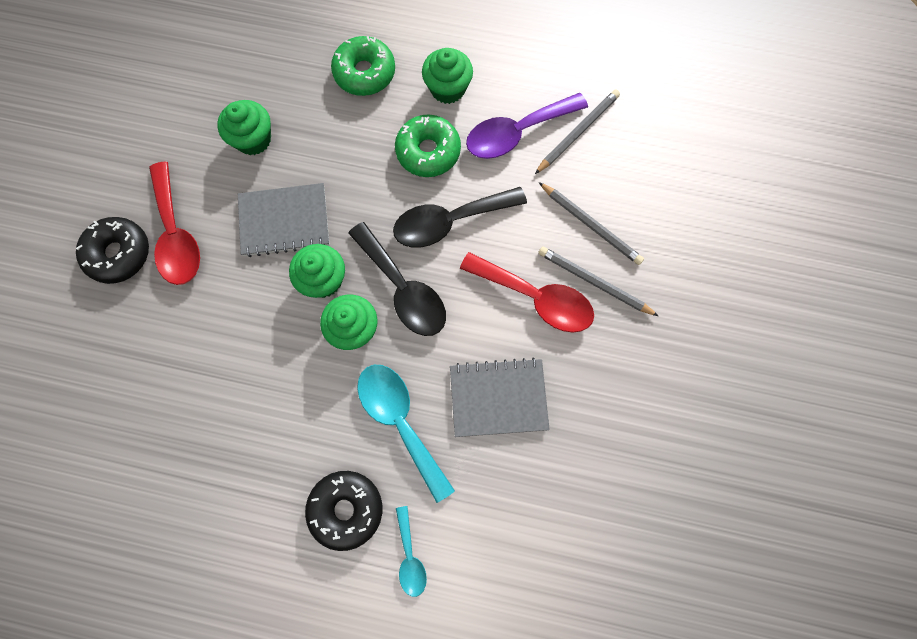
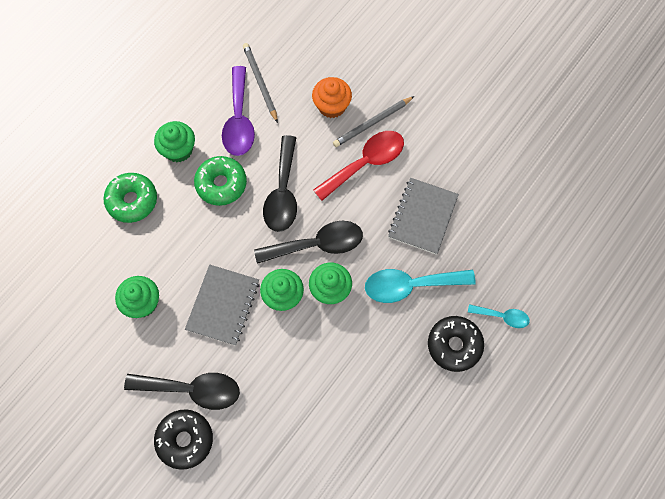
camera: 65 degrees left, 5 degrees down
(176, 235) = (192, 389): red spoon -> black spoon
(591, 225) = (331, 106): grey pencil -> orange cupcake

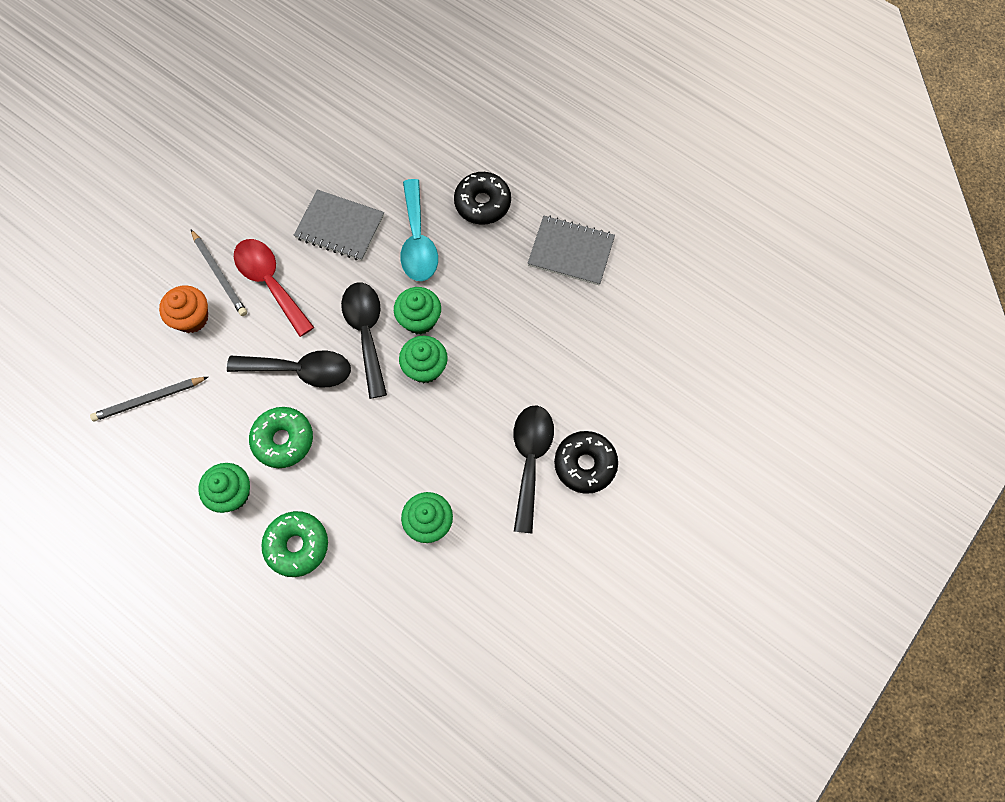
camera: 90 degrees left, 0 degrees up
(223, 305) = (434, 431): grey notebook -> grey notebook (571, 252)
(239, 120) = (199, 423): purple spoon -> none
(502, 316) = (453, 159): turquoise spoon -> none

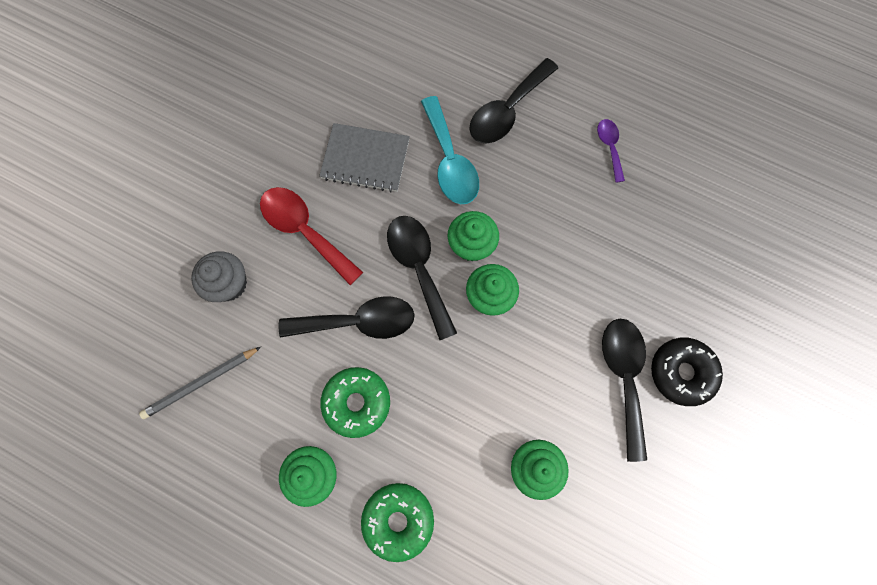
camera: 10 degrees left, 5 degrees up
(192, 318) = (229, 284): orange cupcake -> grey cupcake
(220, 274) = (249, 231): grey pencil -> none
(482, 203) = (507, 111): black donut -> black spoon
(571, 252) = (609, 147): grey notebook -> purple spoon

